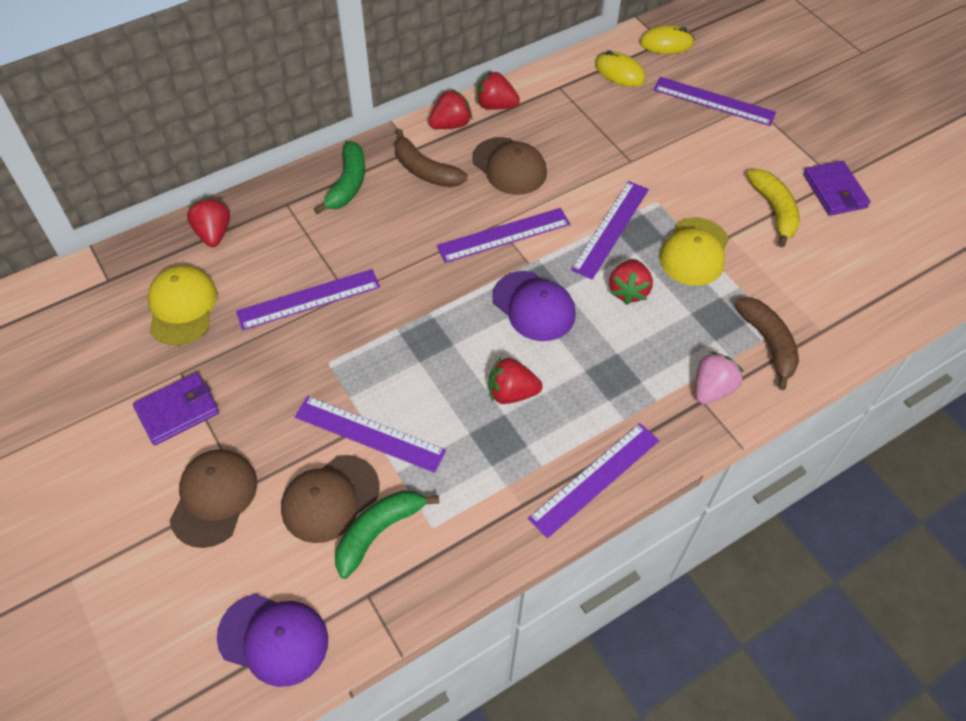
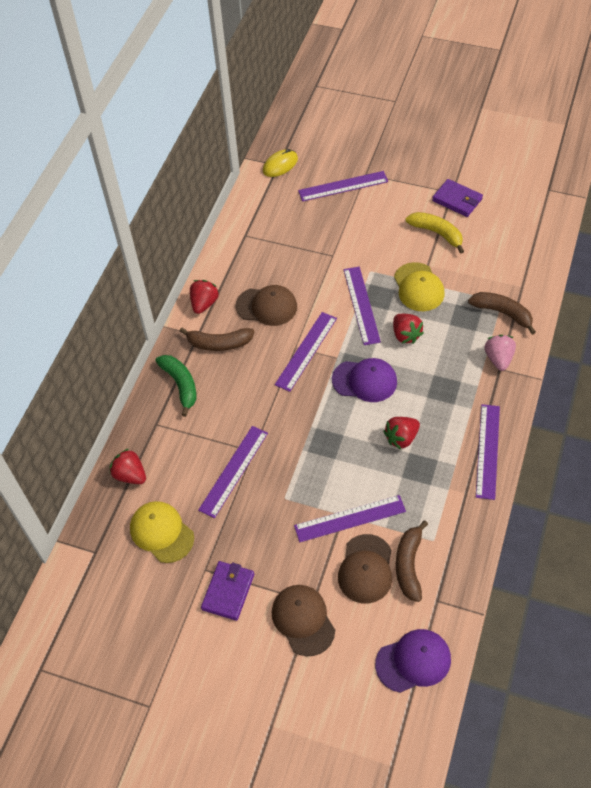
camera: 35 degrees left, 0 degrees up
(378, 532) = (409, 565): green banana -> brown banana
(496, 105) = (219, 273): red strawberry -> none
(619, 72) = (271, 202): yellow mouse -> none

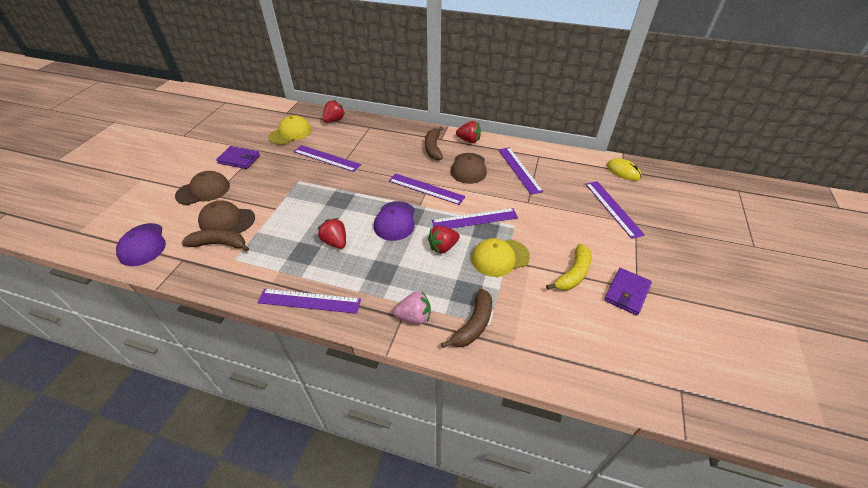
camera: 85 degrees right, 10 degrees down
(180, 385) = (399, 134): green banana -> none
(350, 518) = (271, 212): purple ruler -> purple ruler (519, 170)

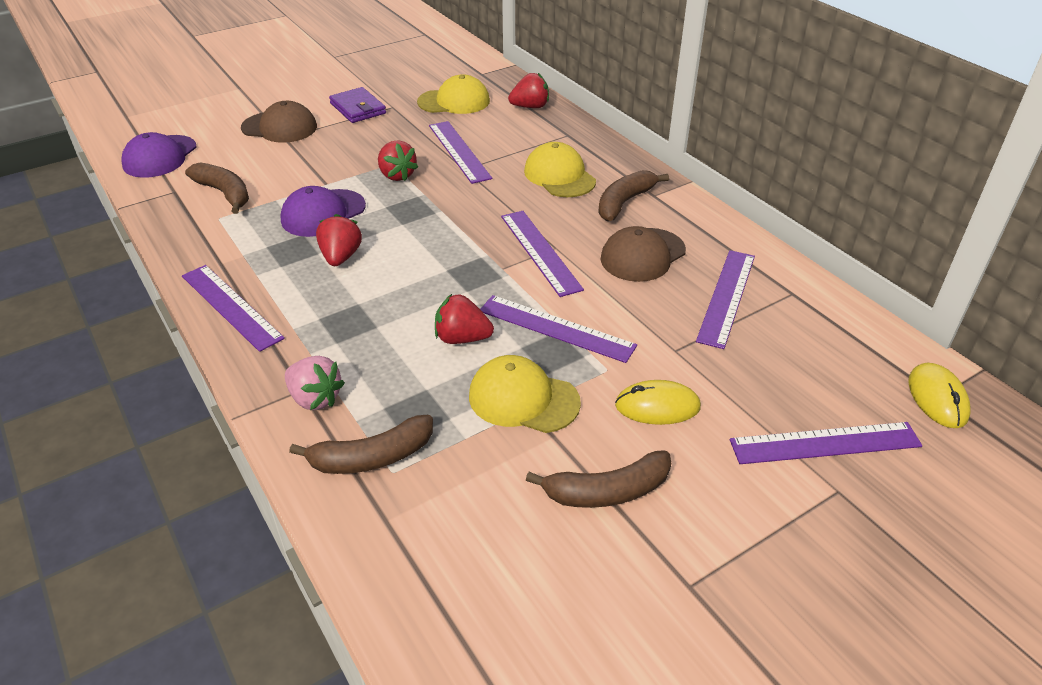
camera: 40 degrees right, 5 degrees down
(227, 220) = (262, 171): brown cap -> none
(390, 149) = (559, 176): none -> yellow cap
(395, 221) = (444, 271): purple cap -> purple cap (323, 213)
(469, 140) = (697, 216): red strawberry -> red strawberry (397, 175)
(549, 229) = (657, 406): none -> yellow mouse
(573, 274) = (607, 491): yellow banana -> brown banana
(613, 208) = (825, 443): purple ruler -> purple ruler turned 60 degrees clockwise
(626, 293) = (662, 578): purple wallet -> none

